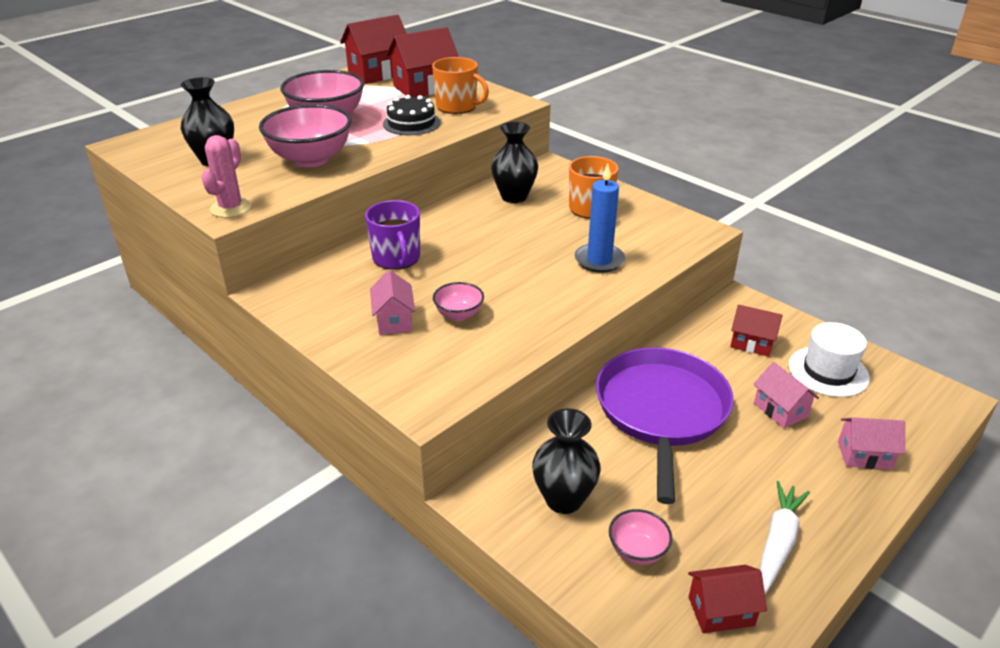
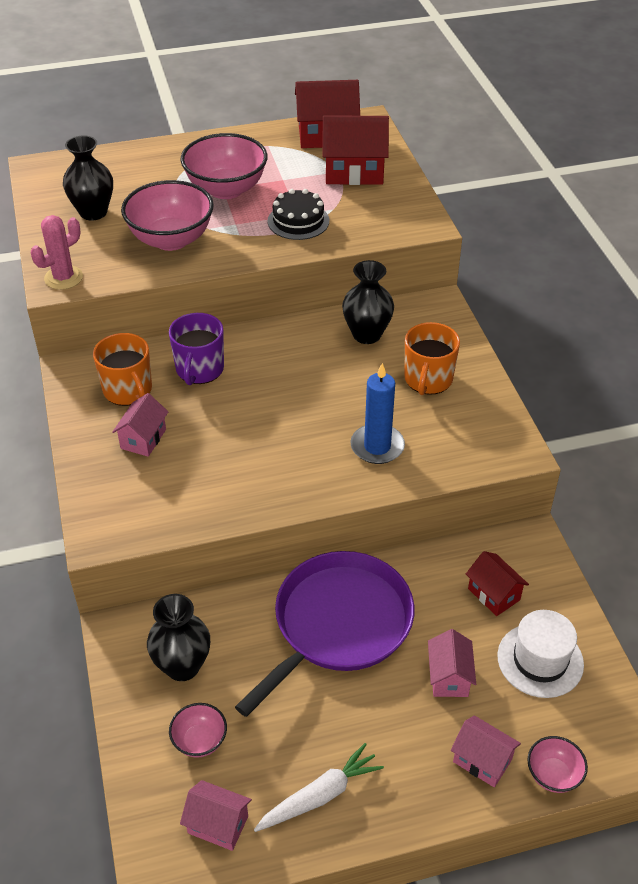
camera: 30 degrees right, 10 degrees up
(457, 107) = (362, 211): orange mug -> orange mug (128, 390)
(459, 315) = (200, 455): pink bowl -> pink bowl (553, 775)
(721, 611) = (218, 824): red house -> pink house

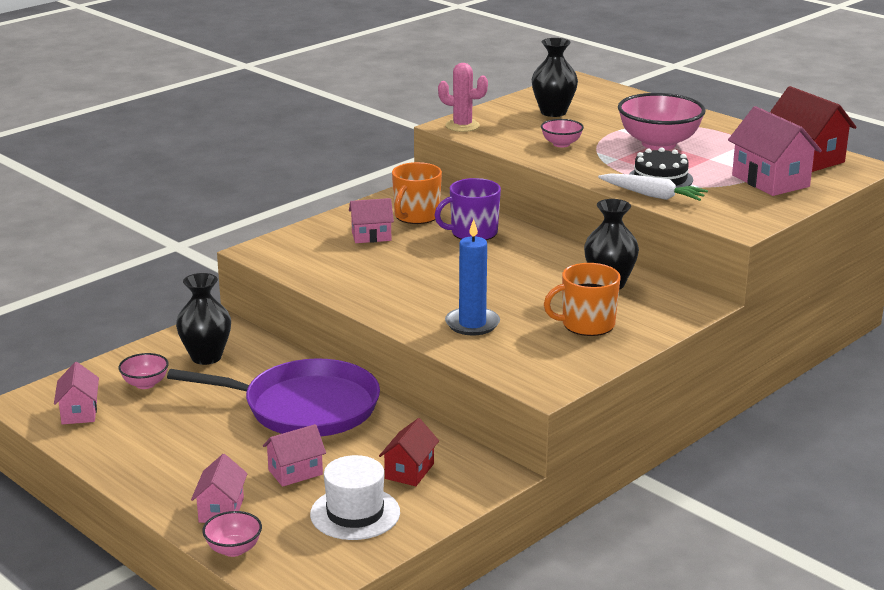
camera: 60 degrees right, 20 degrees down
(171, 239) = (561, 144): pink bowl -> pink bowl, size x0.49
(320, 795) = (133, 445): white carrot -> white carrot (653, 195)
(354, 172) = (770, 181): red house -> pink house

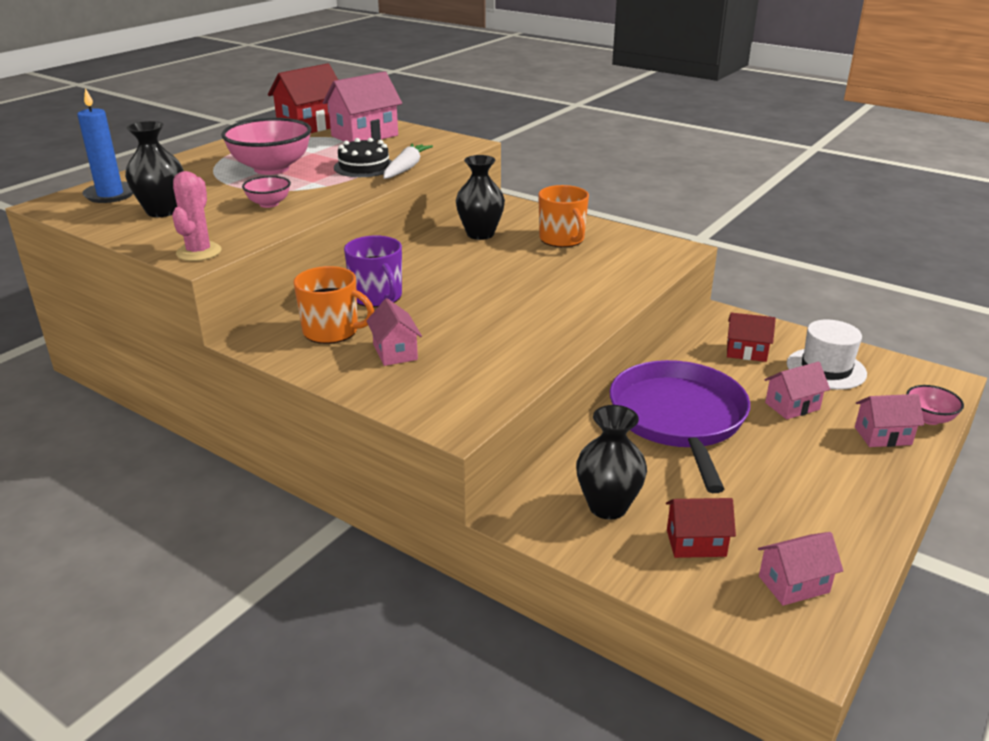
camera: 100 degrees left, 5 degrees up
(145, 384) = (696, 543): pink bowl -> red house
(295, 472) = (792, 406): pink house -> pink house turned 75 degrees counterclockwise
(472, 324) = (587, 282): blue candle -> blue candle (110, 195)

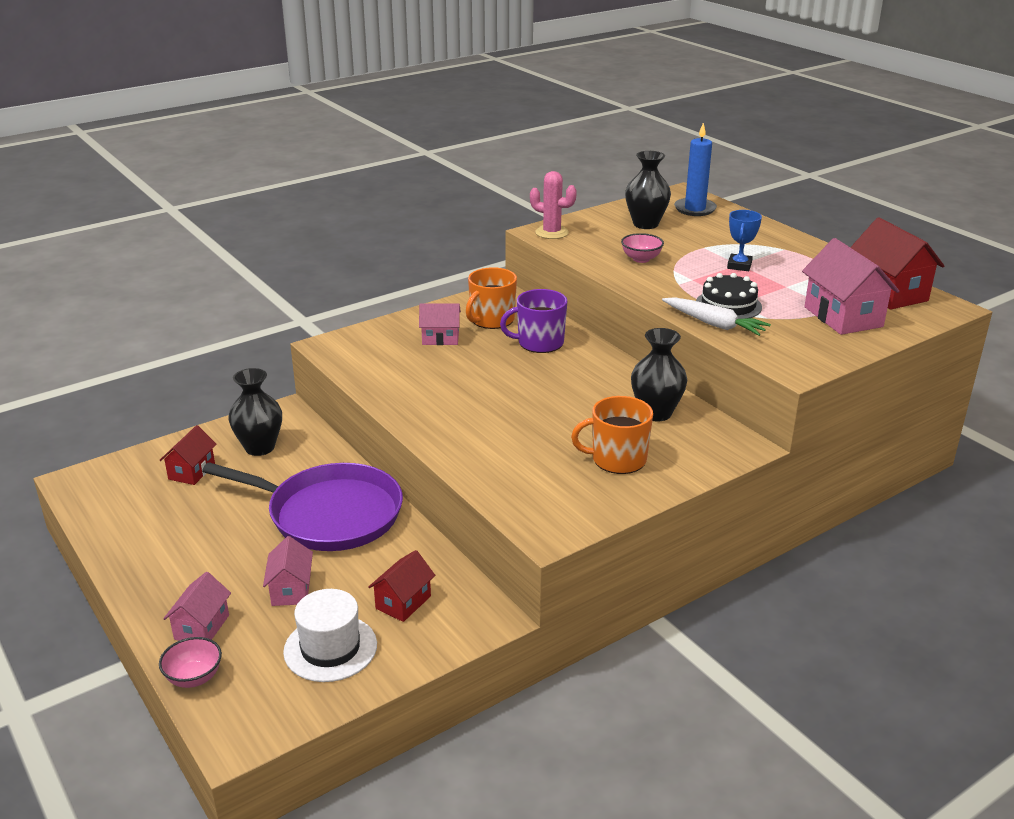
camera: 110 degrees right, 0 degrees up
(271, 168) = (739, 266): pink bowl -> blue trophy
(793, 584) = (118, 497): pink house -> none

